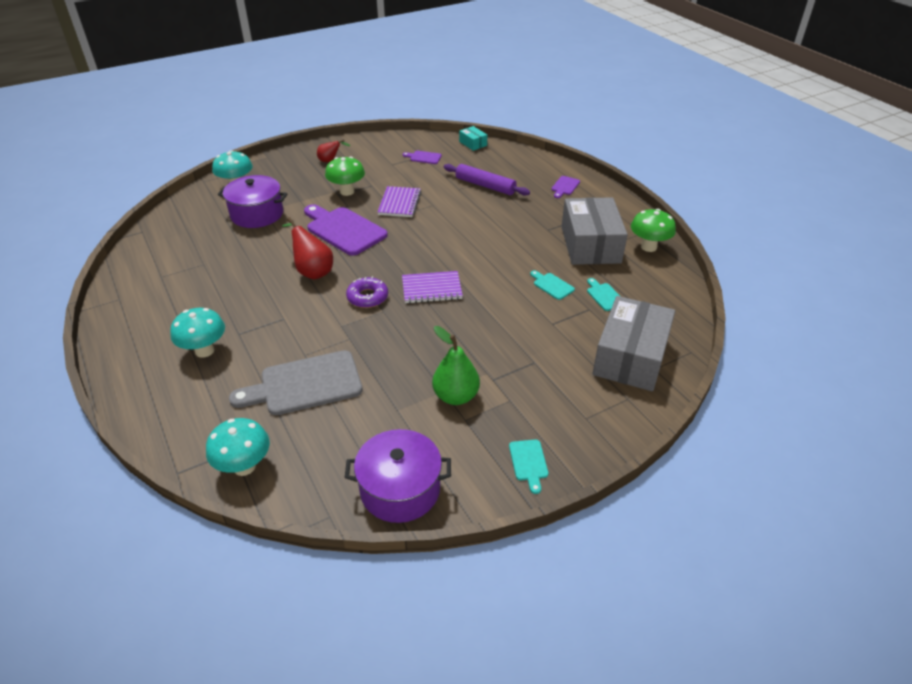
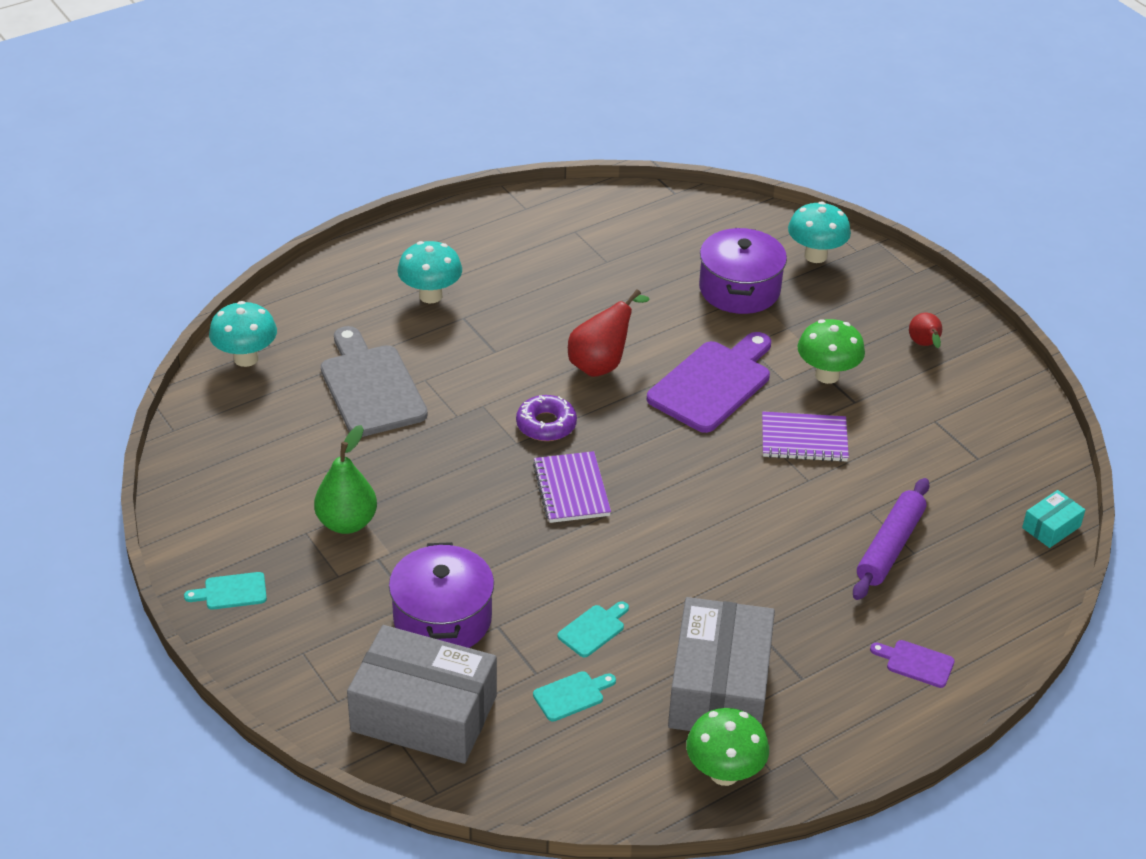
camera: 85 degrees right, 0 degrees up
(400, 489) = (203, 481): purple pot -> purple pot (442, 618)
(424, 157) = (972, 460): purple cutting board -> none
(590, 244) = (719, 688): grey box -> grey box turned 75 degrees counterclockwise

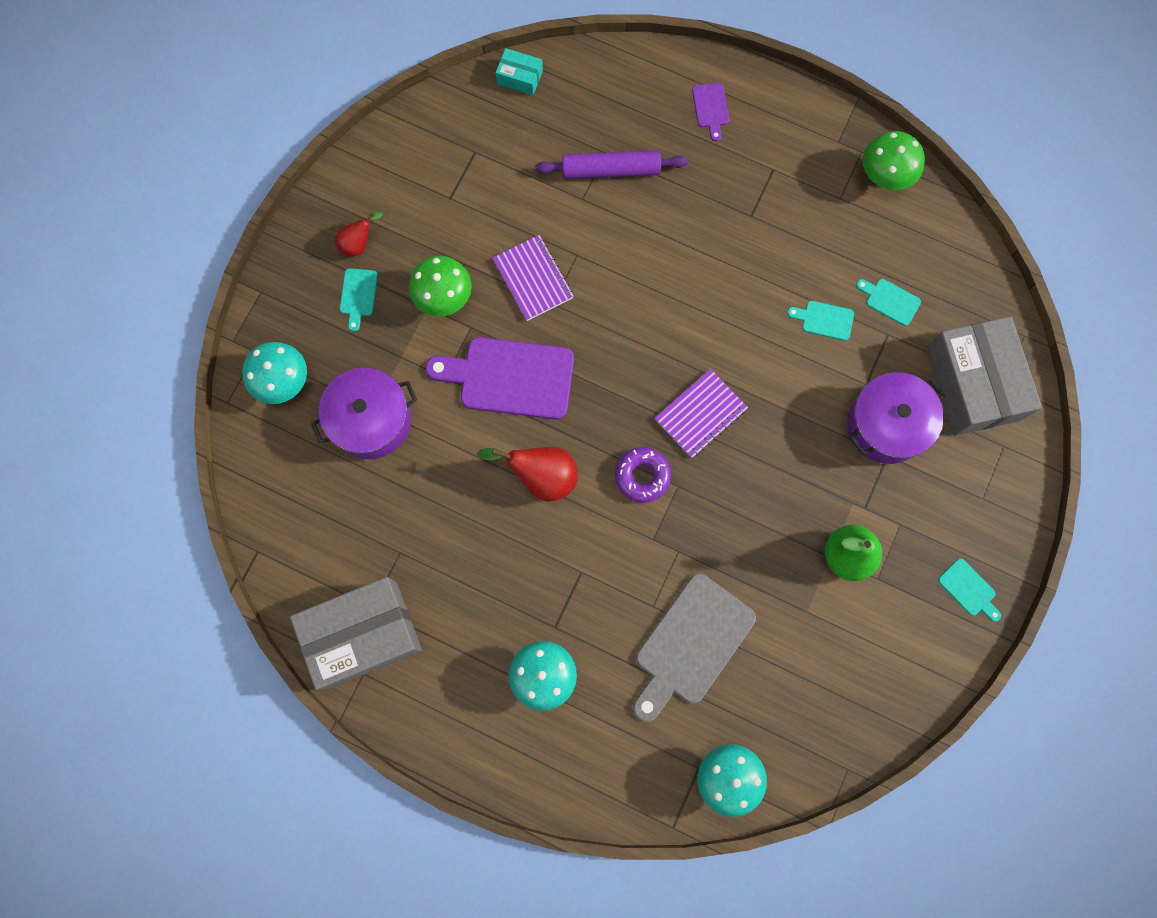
camera: 120 degrees left, 35 degrees up
(719, 688) = (817, 215): grey box -> grey box (362, 635)
(869, 326) = (358, 295): none -> turquoise cutting board

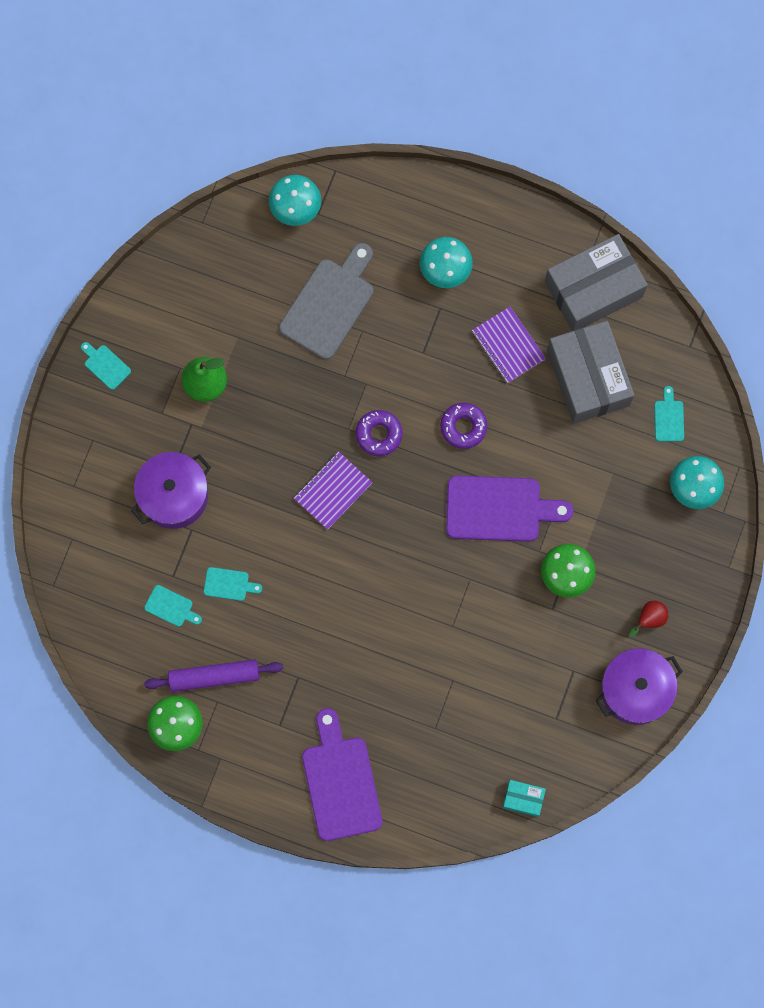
camera: 175 degrees right, 0 degrees up
(358, 295) = (642, 571): turquoise cutting board -> turquoise cutting board (669, 418)
(371, 420) = (613, 462): purple pot -> purple pot (635, 690)
(533, 279) = (489, 600): purple notebook -> purple notebook (508, 346)
(541, 476) = (463, 427): red pear -> purple donut
(611, 170) = (429, 711): purple rolling pin -> purple rolling pin (214, 676)
(711, 108) = (340, 782): purple cutting board -> purple cutting board, size x2.20
(972, 383) = (99, 538): grey box -> grey box (588, 378)

